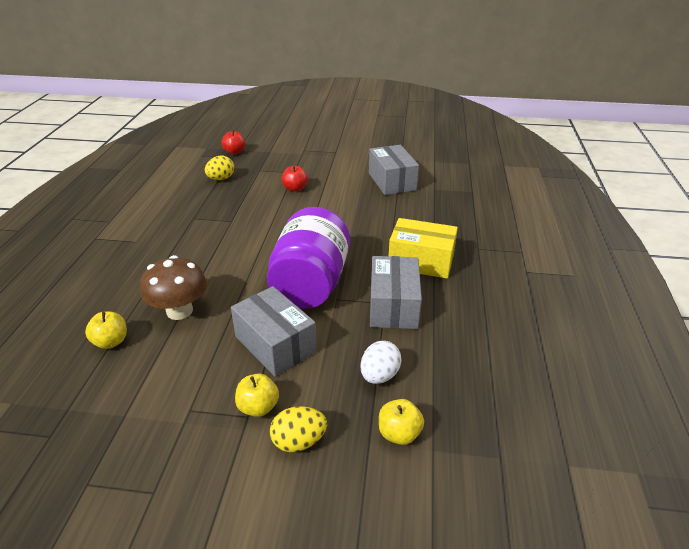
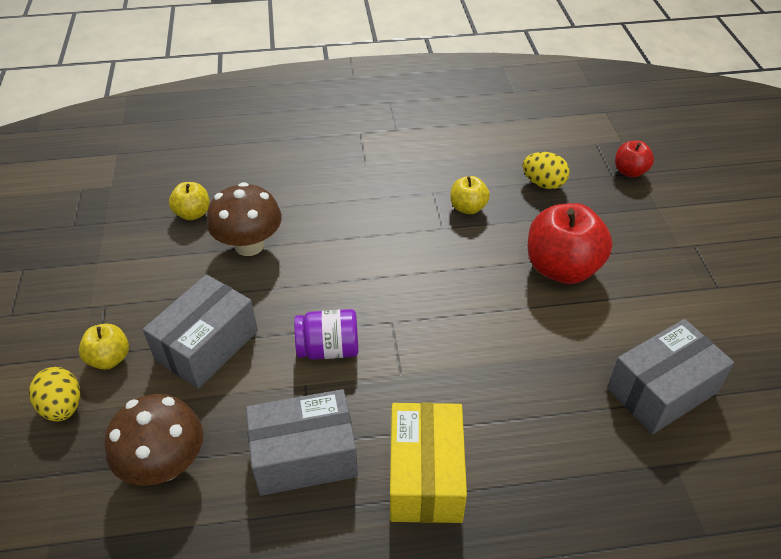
camera: 75 degrees right, 10 degrees up
(295, 188) = (562, 268): red apple -> red apple, size x1.92
(310, 284) = (328, 349): purple jar -> purple jar, size x0.50
(379, 375) = (165, 464): white egg -> brown mushroom
(399, 433) = (72, 503): yellow apple -> yellow apple (468, 208)

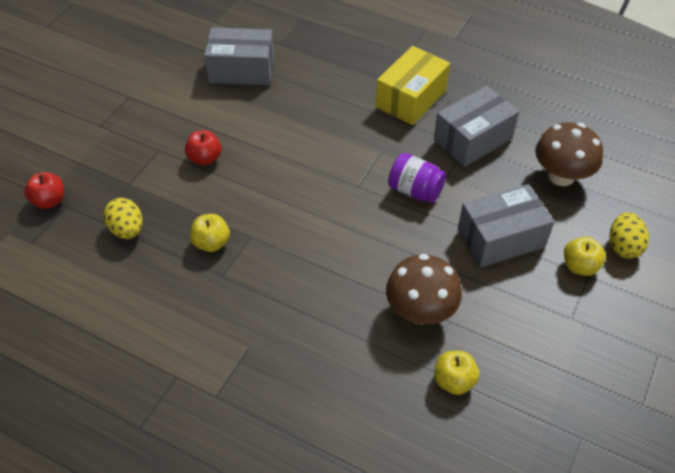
camera: 145 degrees left, 5 degrees up
(304, 456) = (472, 139): grey box -> grey box turned 60 degrees counterclockwise
(562, 268) = (205, 158): red apple -> red apple, size x0.52

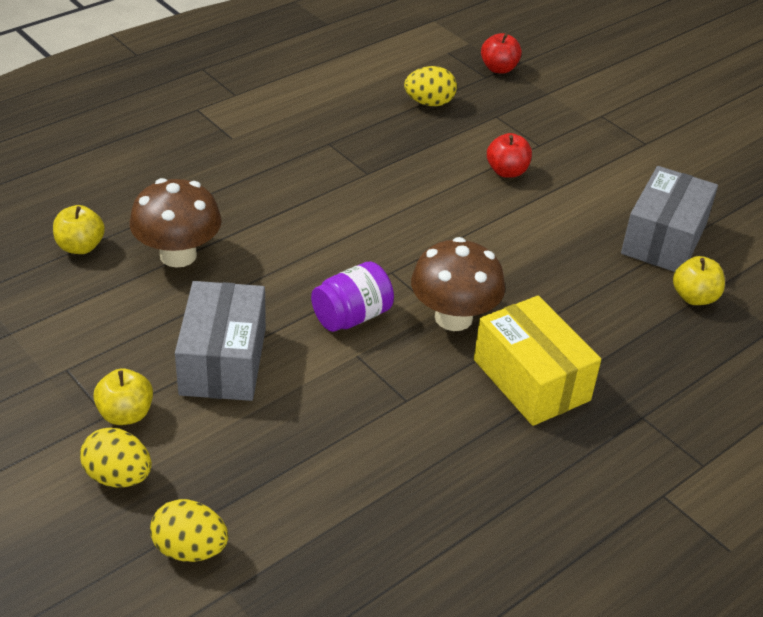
camera: 110 degrees right, 10 degrees down
(211, 243) = (376, 147): yellow apple -> yellow apple (694, 297)
(472, 139) = (411, 411): grey box -> none
(561, 176) = (282, 476): brown mushroom -> brown mushroom (453, 317)
(637, 194) = (190, 549): none -> yellow egg

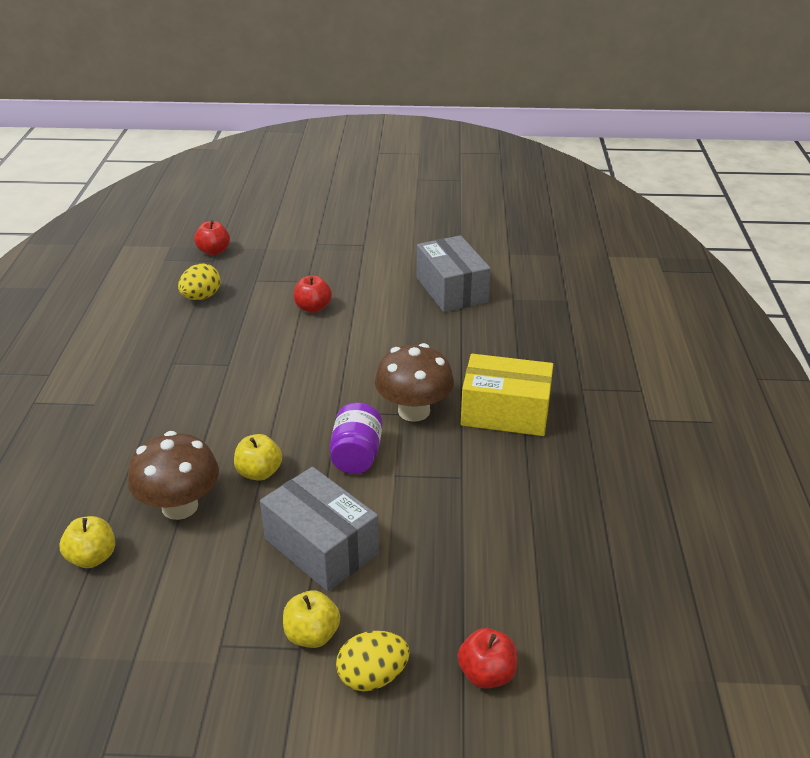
camera: 45 degrees left, 5 degrees down
(190, 549) = (486, 674): yellow egg -> red apple
(694, 297) = (511, 310): yellow apple -> yellow apple (259, 472)

